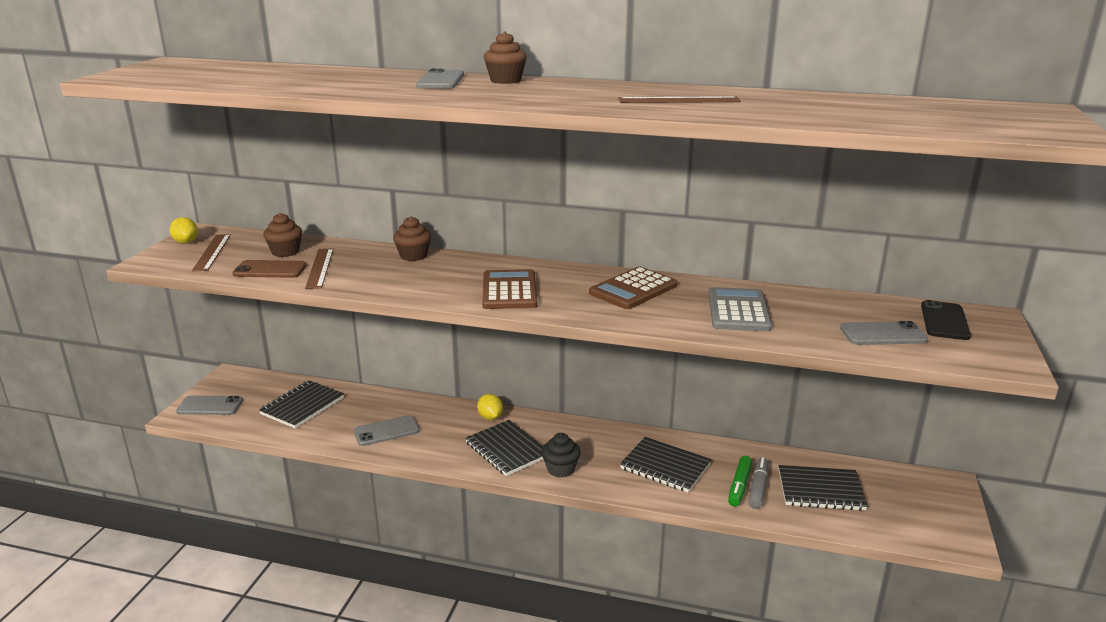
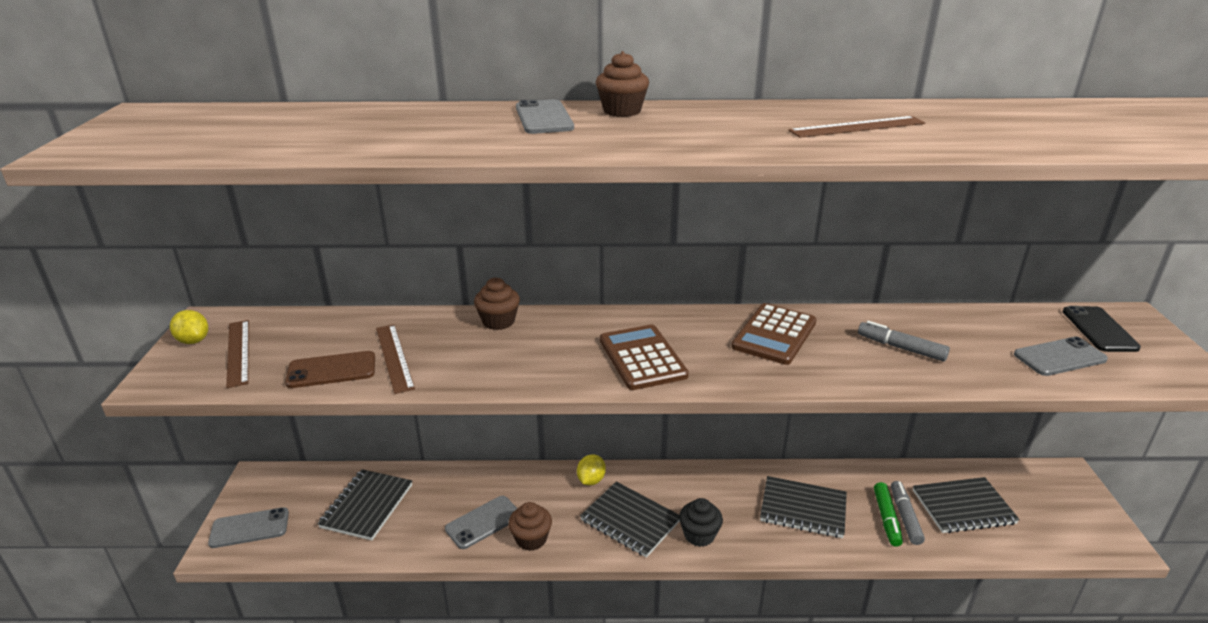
camera: 15 degrees left, 5 degrees up
(285, 252) = (336, 338): brown cupcake -> brown cupcake (531, 539)
(490, 417) = (591, 480): yellow lemon -> yellow lemon turned 60 degrees clockwise
(738, 311) = (901, 348): grey calculator -> grey marker

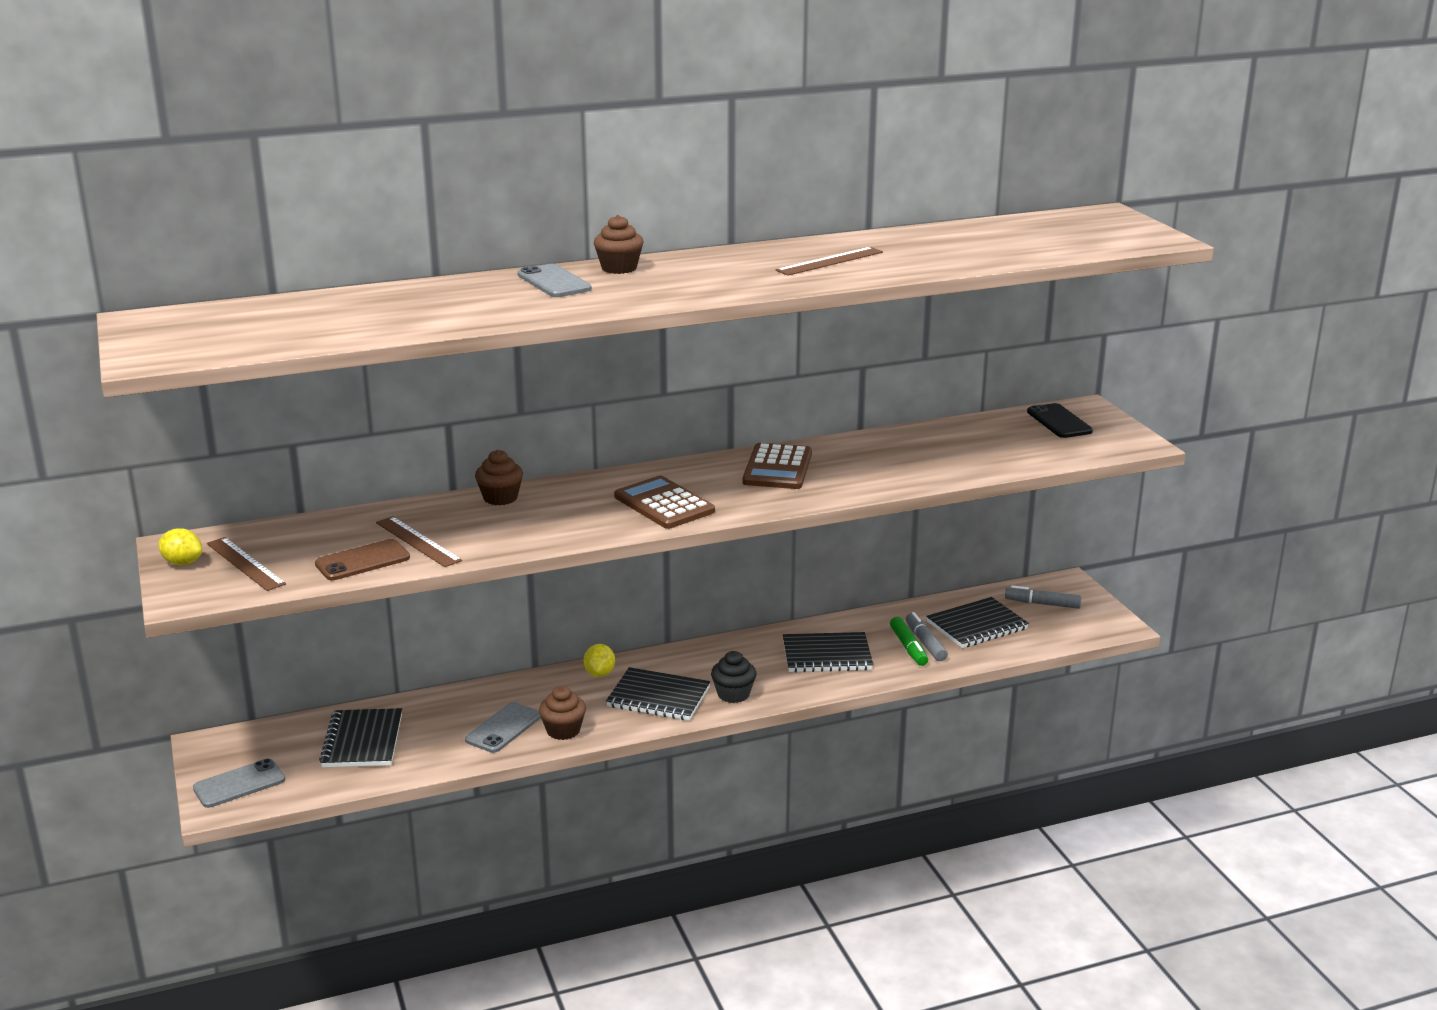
camera: 20 degrees left, 5 degrees down
(901, 348) = (894, 461): grey marker -> grey marker (1042, 604)
(1059, 357) = (1028, 447): grey phone -> none

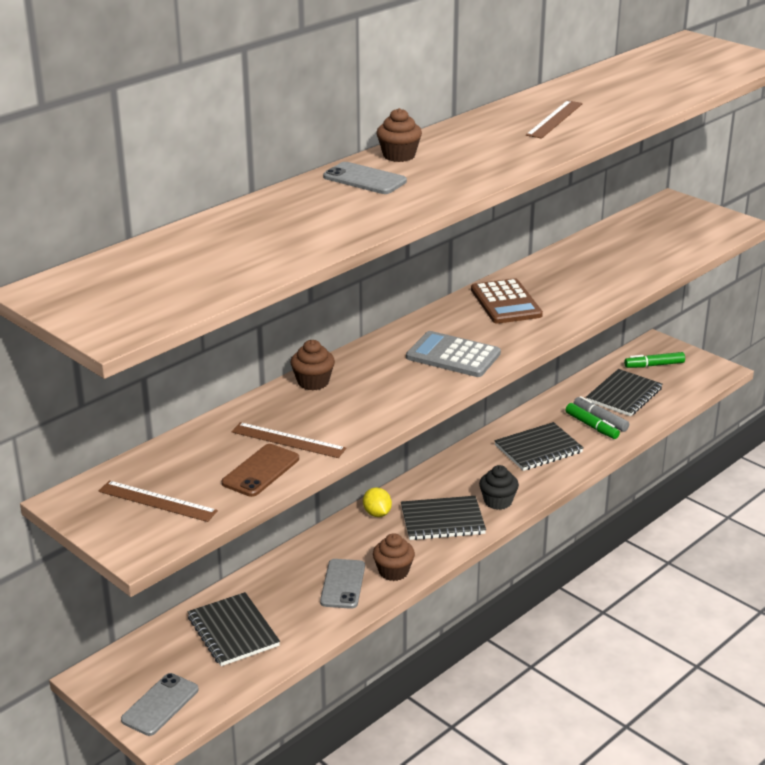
camera: 25 degrees left, 5 degrees up
(182, 563) = (97, 516): yellow lemon -> none
(664, 504) = (453, 355): brown calculator -> grey calculator
(1042, 604) = (654, 365): grey marker -> green marker
(1059, 422) = (666, 217): black phone -> none

